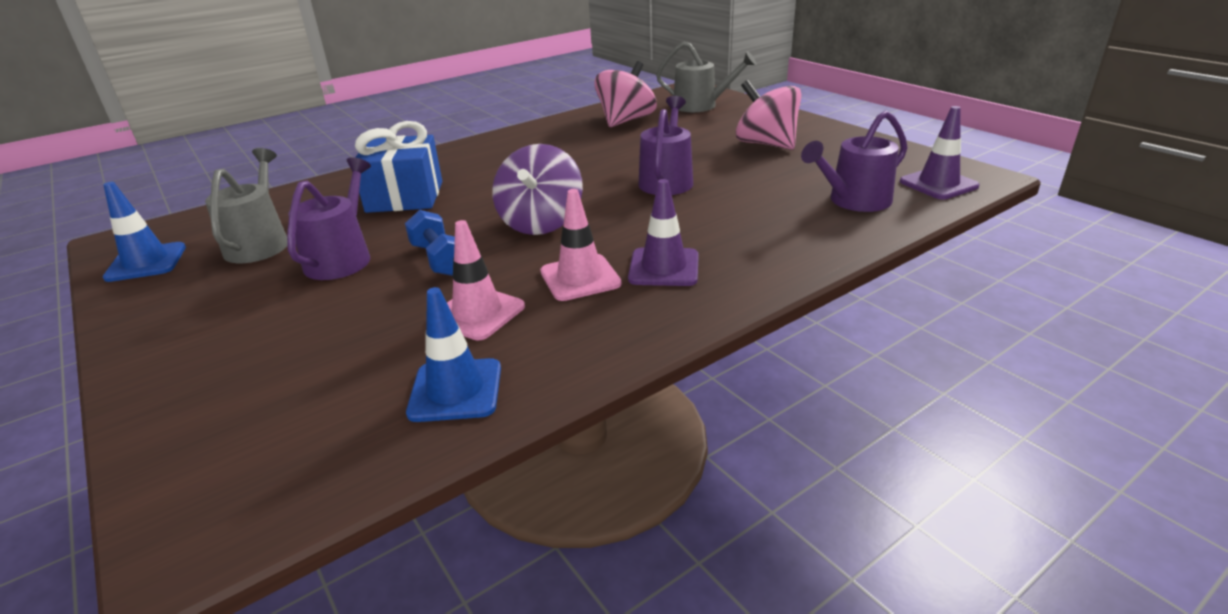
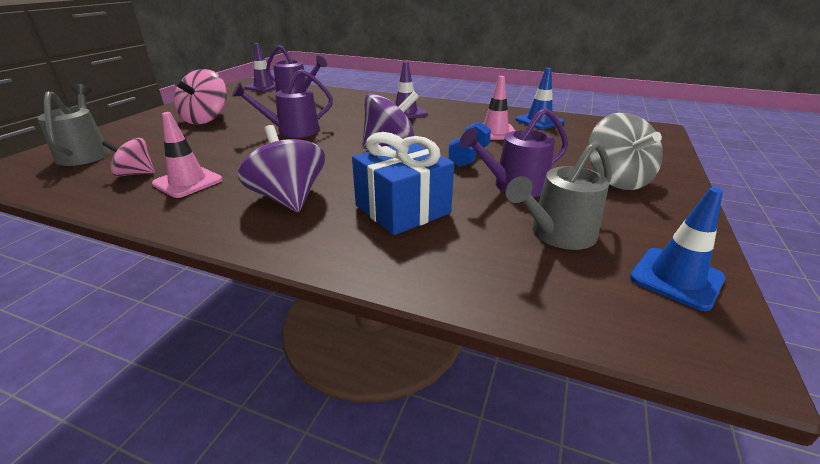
camera: 125 degrees left, 0 degrees up
(230, 330) = (616, 180): none -> grey spinning top
(495, 162) = (288, 198): none -> purple spinning top
(580, 278) = (436, 123): pink traffic cone -> pink traffic cone (188, 182)
(626, 121) = (135, 174): pink spinning top -> pink spinning top, size x0.60

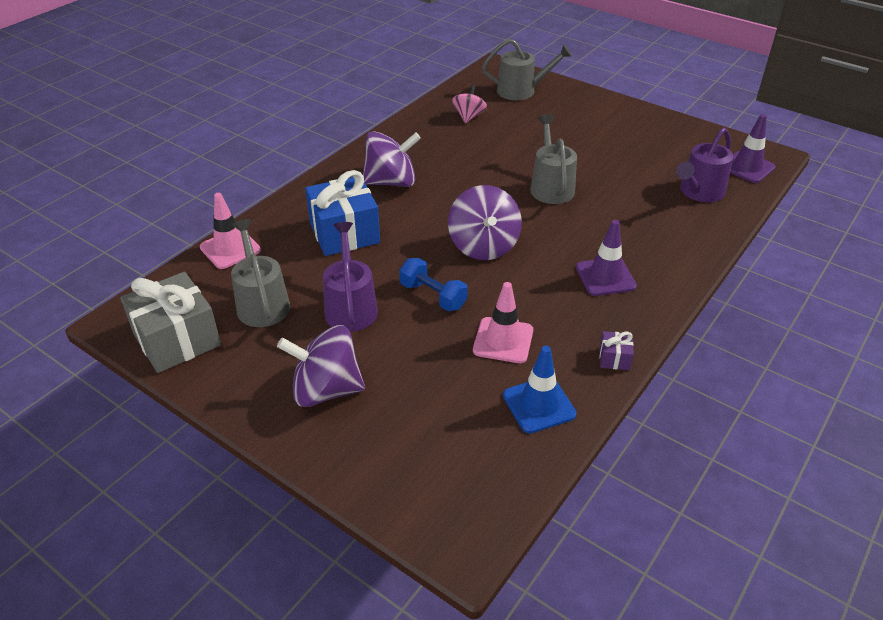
camera: 105 degrees right, 10 degrees up
(188, 182) = (443, 139): pink traffic cone -> pink traffic cone (230, 249)
(206, 119) = (603, 135): pink spinning top -> none
(293, 131) = (551, 187): purple watering can -> grey watering can
(481, 108) = (614, 358): none -> purple gift
(616, 180) = (326, 390): grey spinning top -> purple spinning top
(676, 278) = (177, 340): blue traffic cone -> grey gift

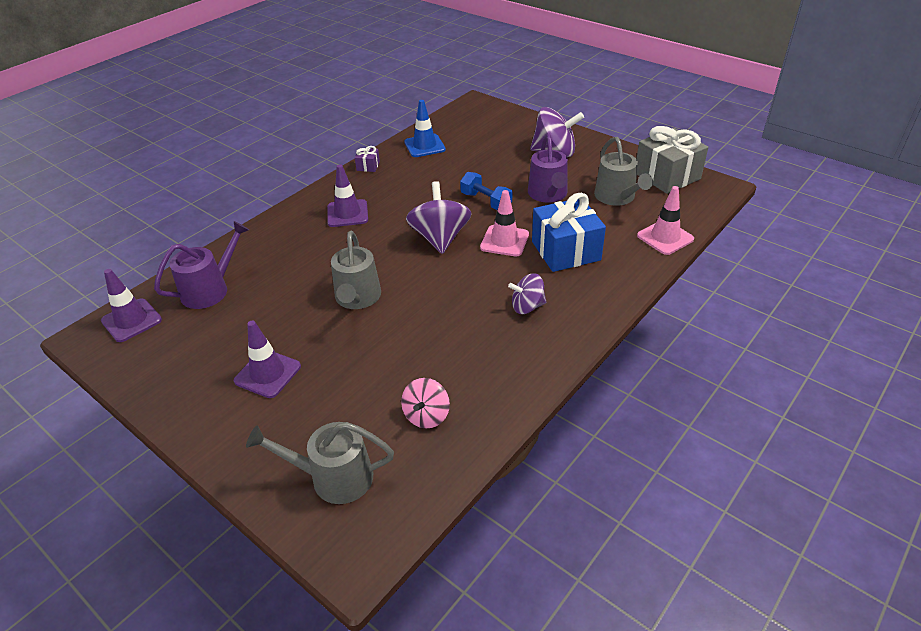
camera: 175 degrees left, 0 degrees up
(391, 182) = (527, 306): purple spinning top -> purple spinning top, size x0.60
(503, 340) = (438, 175): pink traffic cone -> pink traffic cone (504, 241)
(598, 135) = (267, 374): none -> purple traffic cone

